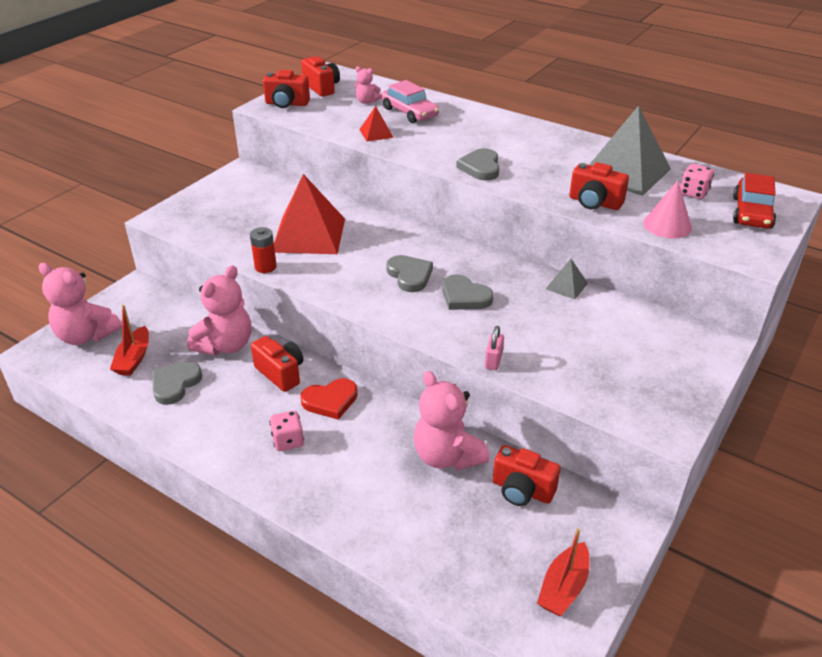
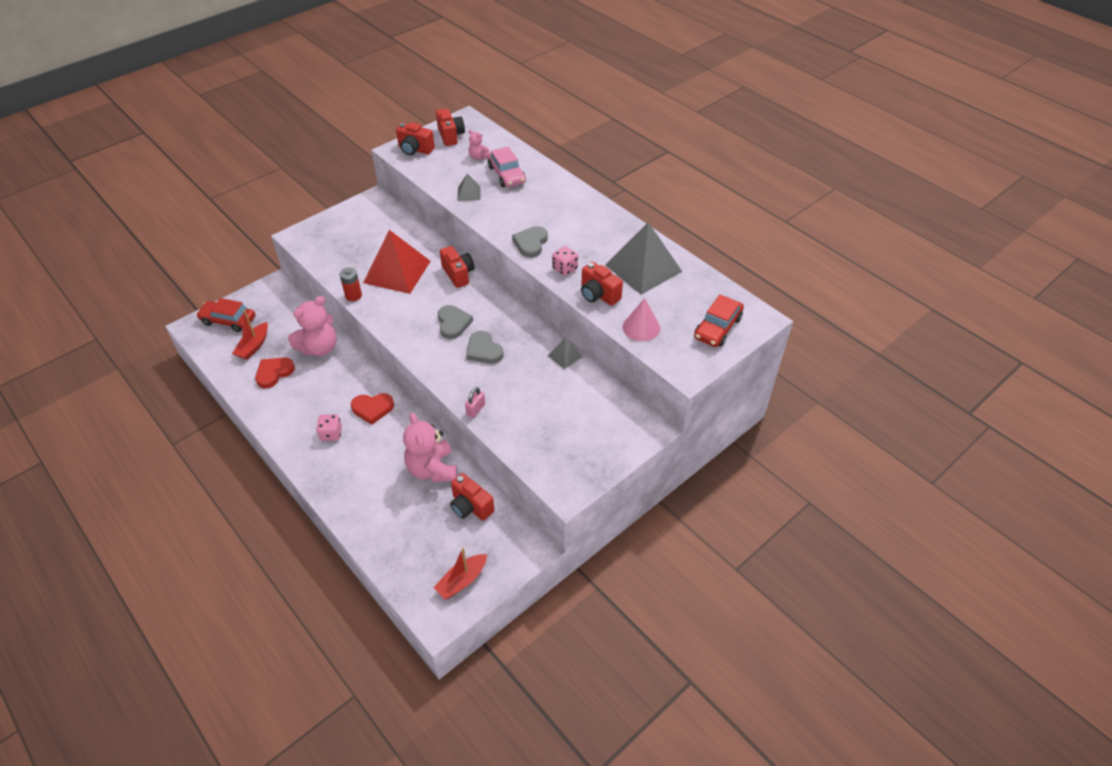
camera: 15 degrees right, 10 degrees up
(86, 335) = (228, 320): pink teddy bear -> red car
(175, 384) = (274, 373): grey heart -> red heart
(281, 373) = (348, 379): red camera -> red camera (458, 274)
(376, 133) = (469, 193): red pyramid -> grey pyramid
(693, 193) = (684, 299): pink dice -> pink dice (565, 269)

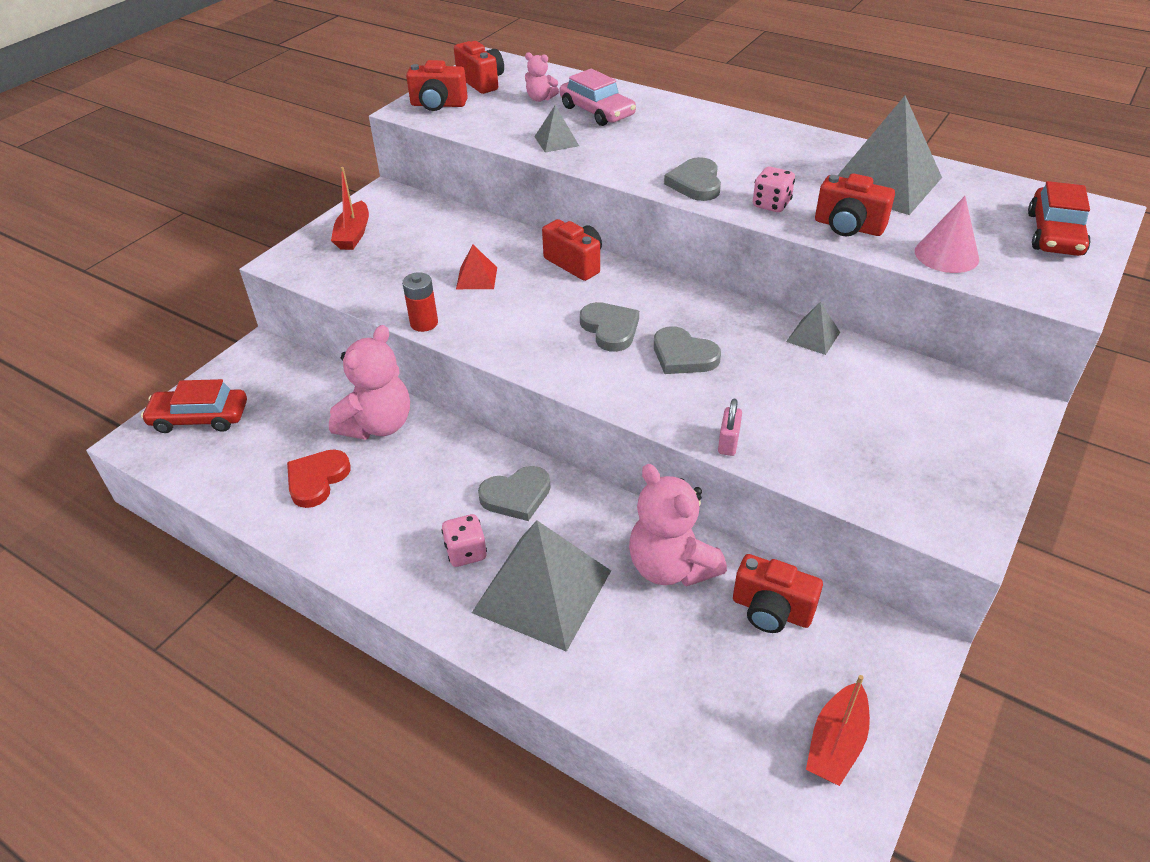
camera: 15 degrees left, 5 degrees down
(254, 346) = (262, 447): red boat -> red boat (353, 234)
(359, 465) = (542, 591): none -> grey pyramid
(372, 408) = (516, 496): red heart -> grey heart
(397, 272) = (476, 278): red pyramid -> red pyramid, size x0.45

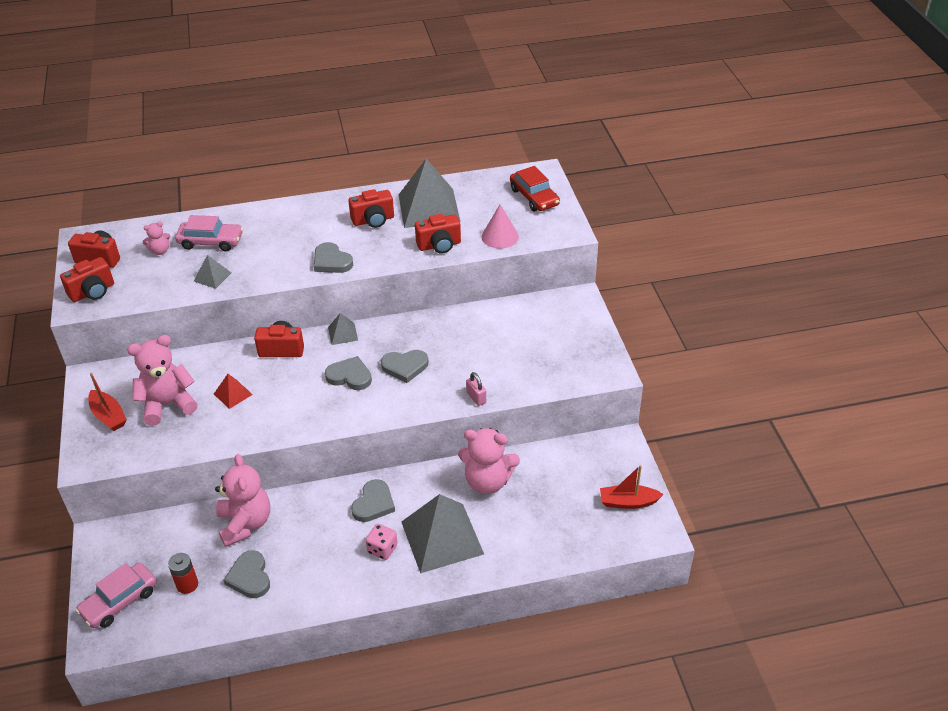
camera: 45 degrees left, 0 degrees up
(200, 418) = (119, 601): red car -> pink car
(317, 480) = (249, 577): red heart -> grey heart
(411, 253) = (168, 404): none -> pink teddy bear
(424, 323) = (237, 440): red battery -> red battery (187, 585)
(771, 204) = (387, 253): pink dice -> none
(771, 610) = (550, 468): red camera -> red camera (373, 220)
(813, 337) = (456, 316): grey pyramid -> grey pyramid (343, 333)
(836, 743) = (628, 502): red boat -> red boat turned 105 degrees clockwise

